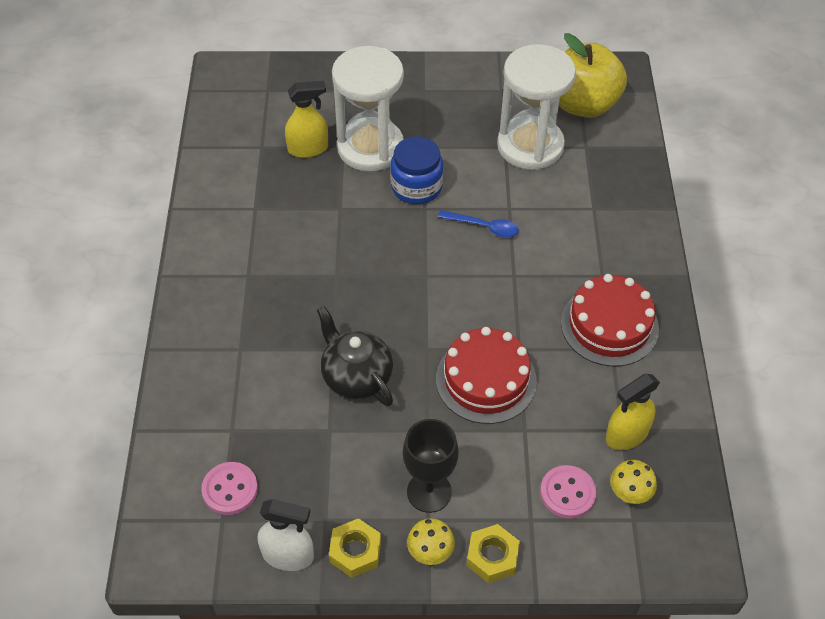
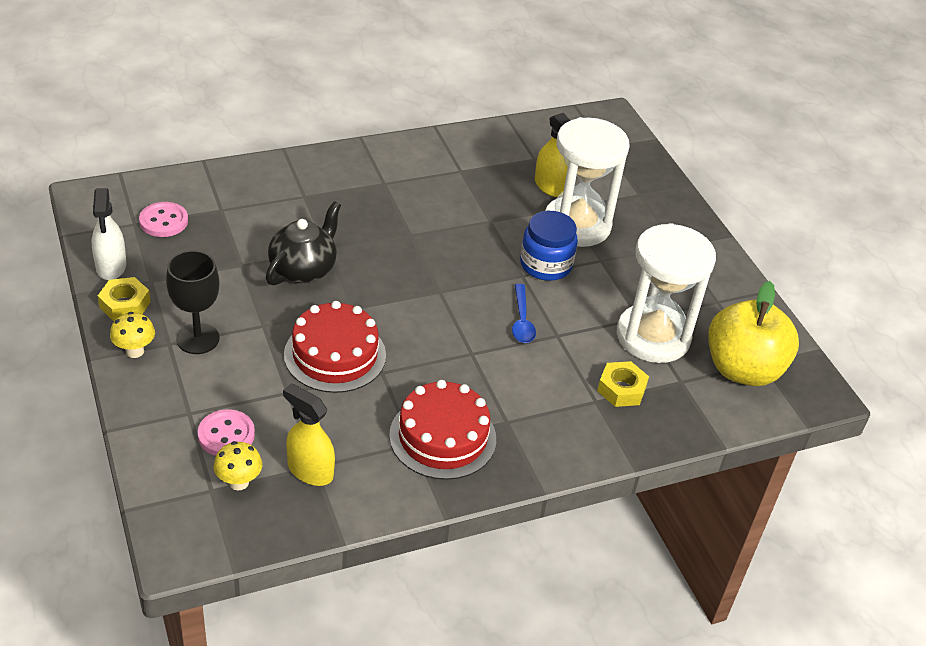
camera: 65 degrees right, 10 degrees down
(492, 557) = (142, 392): yellow nut -> yellow nut (621, 389)

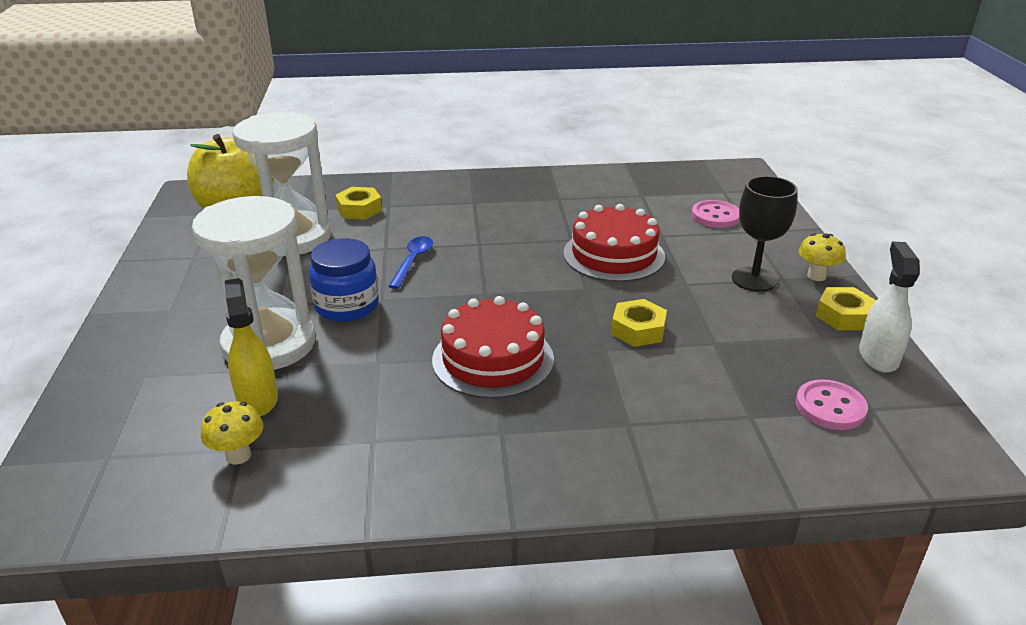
camera: 160 degrees left, 10 degrees down
(239, 482) = (702, 193): yellow mushroom -> yellow mushroom (238, 455)
(303, 269) = (638, 330): black teapot -> yellow nut
(310, 470) = (646, 193): yellow spray bottle -> none
(442, 437) = (532, 199): red cake -> red cake (493, 359)

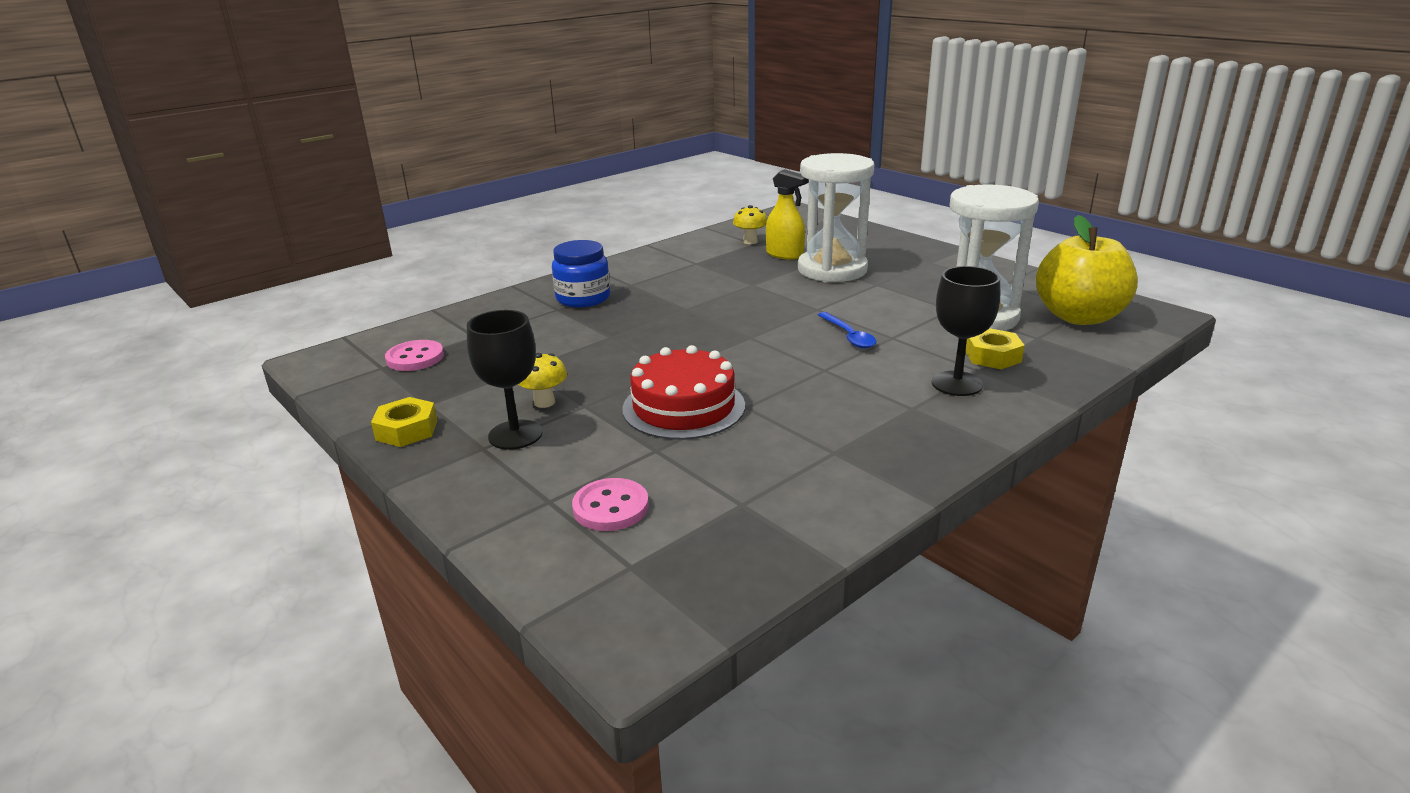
camera: 145 degrees right, 5 degrees down
(347, 306) = (831, 298): blue jar -> blue jar (583, 298)
(420, 203) = (956, 384): none -> black goblet
(493, 359) = (682, 307): red cake -> none
(638, 330) = (596, 355): yellow nut -> none
(816, 276) = (443, 465): yellow mushroom -> yellow mushroom (544, 402)
(878, 356) = (372, 405): white spray bottle -> none

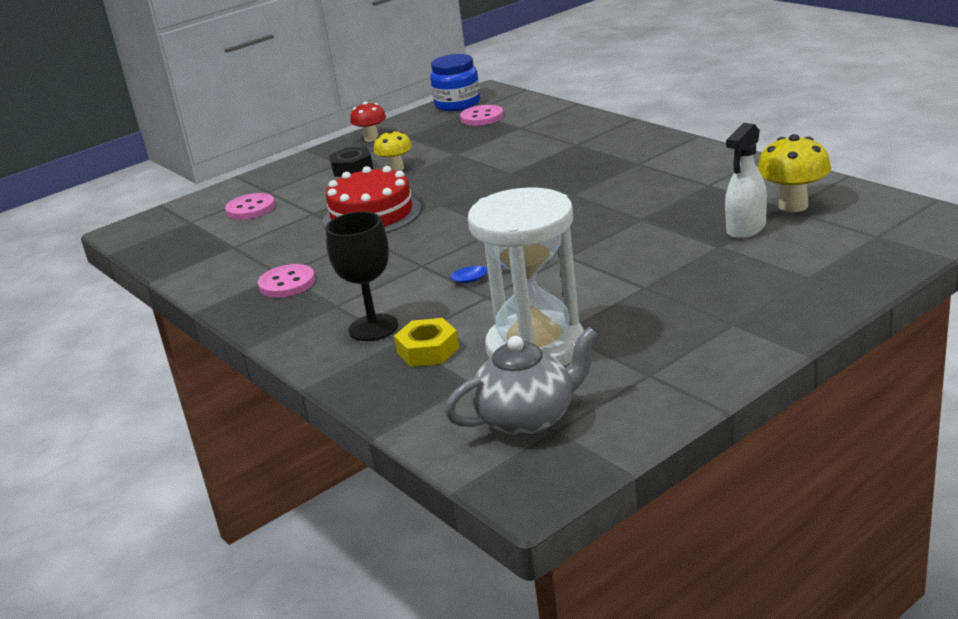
camera: 95 degrees right, 0 degrees up
(407, 430) = (371, 138): yellow nut -> red mushroom
(515, 435) = (352, 168): black goblet -> black nut
(583, 298) = (601, 149): blue jar -> blue jar (457, 104)
(750, 241) = (793, 206): yellow mushroom -> yellow mushroom, size x1.53
(785, 254) = (746, 229): yellow spray bottle -> white spray bottle
(832, 270) = (693, 259): white hourglass -> none
(860, 444) = (287, 283): none -> pink button
(1079, 317) = (528, 419): yellow apple -> grey teapot

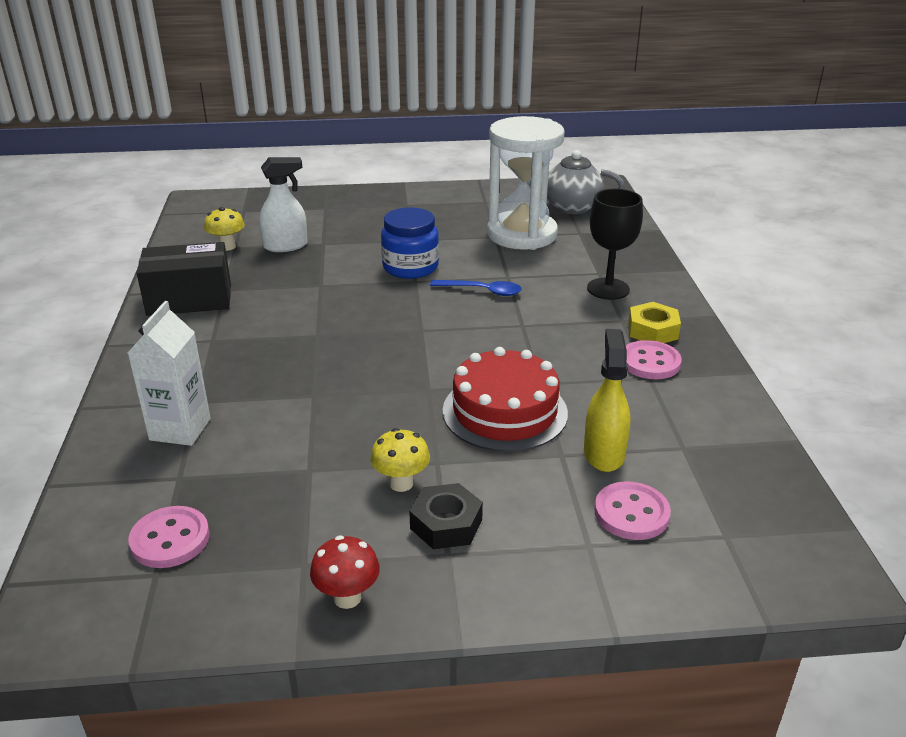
camera: 150 degrees left, 5 degrees up
(285, 223) = (604, 453): none -> yellow spray bottle
(428, 350) = (586, 259): yellow nut -> yellow nut (652, 330)
(457, 104) = (130, 616): blue jar -> blue jar (410, 267)
(558, 135) = (180, 429): none -> white carton
(715, 170) = (189, 299): none -> black box
(793, 206) = (227, 247): yellow mushroom -> yellow mushroom, size x0.65

